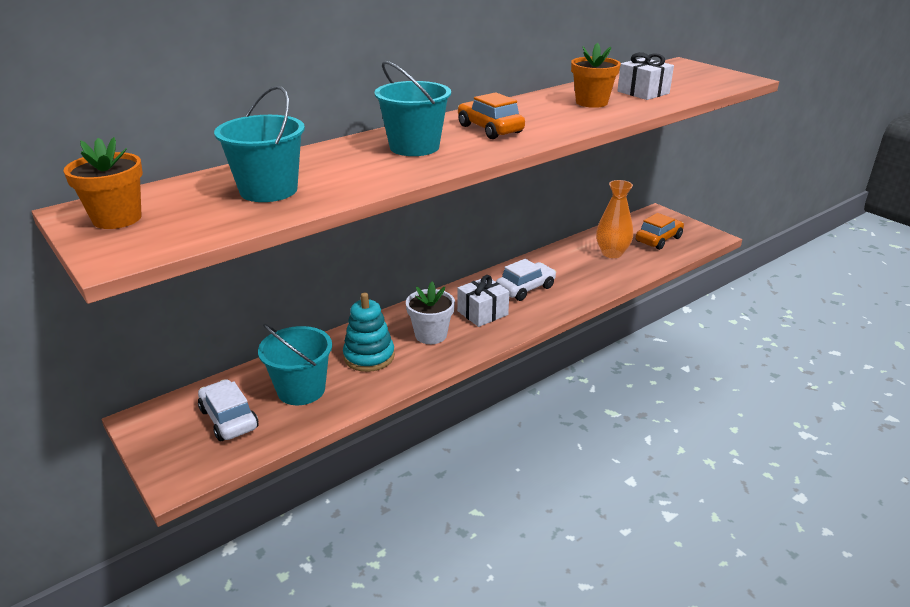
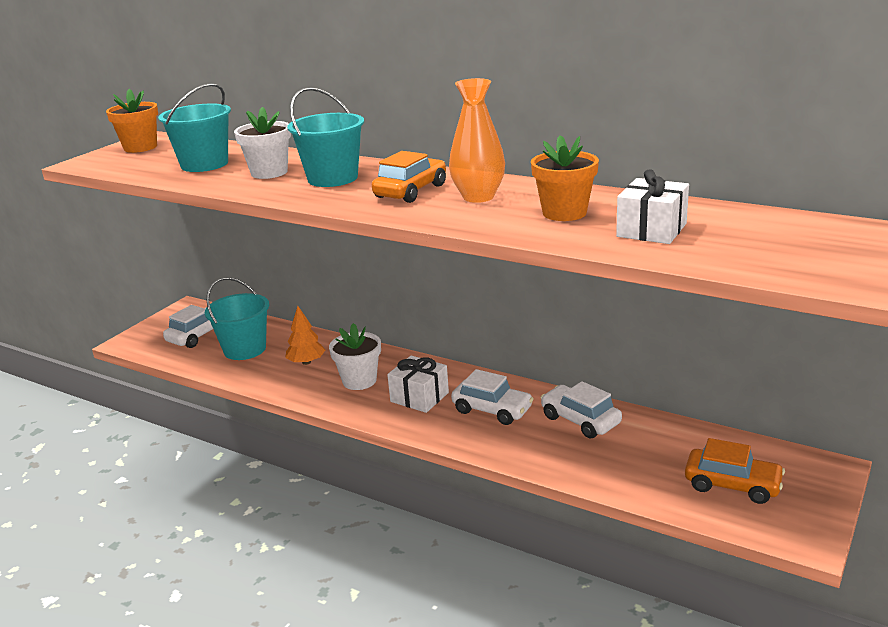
camera: 70 degrees right, 5 degrees down
(354, 166) = (269, 172): none -> white flower pot
(369, 356) = (306, 362): turquoise stacking toy -> orange tree
(563, 262) = (580, 420): none -> white car
(612, 253) = (643, 452): orange vase -> orange vase (478, 197)

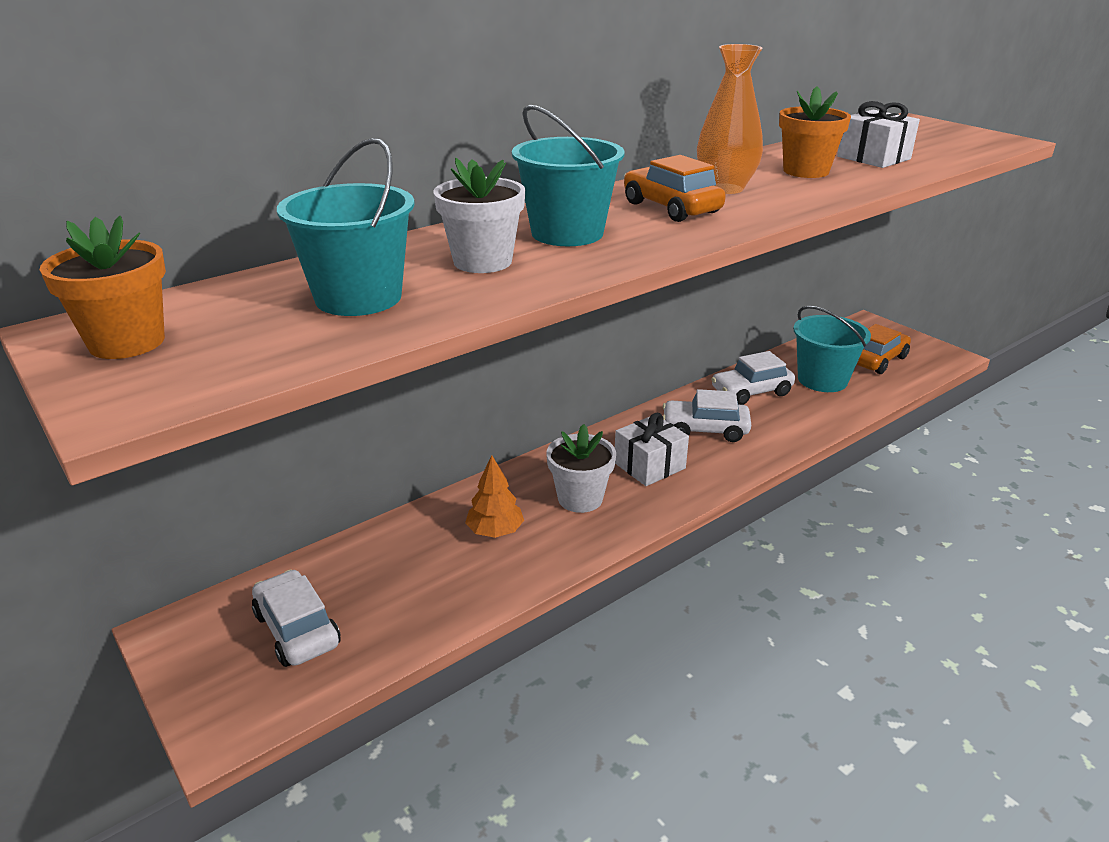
camera: 70 degrees left, 5 degrees up
(245, 349) = (401, 583): turquoise bucket -> turquoise bucket (822, 380)
(492, 410) = (705, 430): white car -> white car turned 135 degrees counterclockwise

